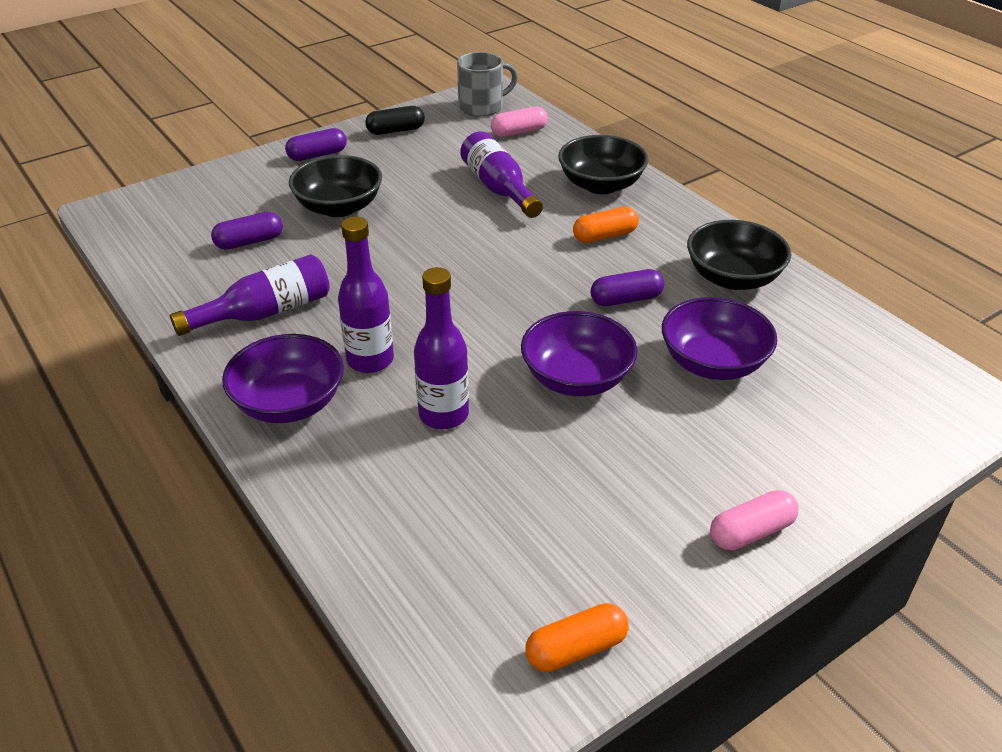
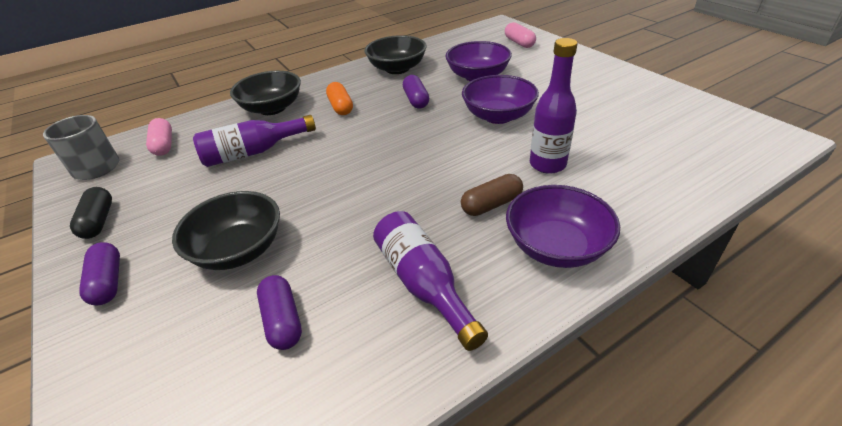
camera: 85 degrees left, 0 degrees up
(370, 360) = (491, 204): purple bottle -> brown capsule
(576, 649) = (711, 114): orange capsule -> none
(751, 532) = (604, 72): pink capsule -> pink capsule (519, 43)

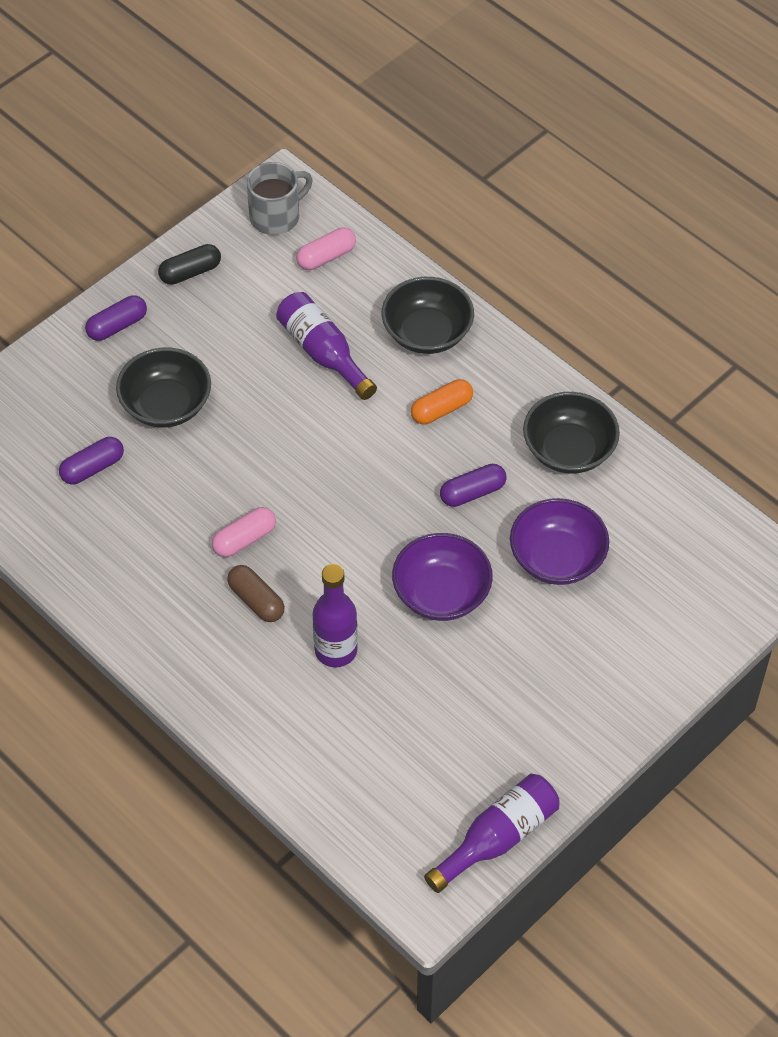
camera: 75 degrees right, 15 degrees up
(424, 284) = (142, 559): purple bottle -> purple bottle (497, 838)
(519, 43) = (696, 607): pink capsule -> pink capsule (244, 539)
(556, 246) = (200, 658): purple bowl -> none

